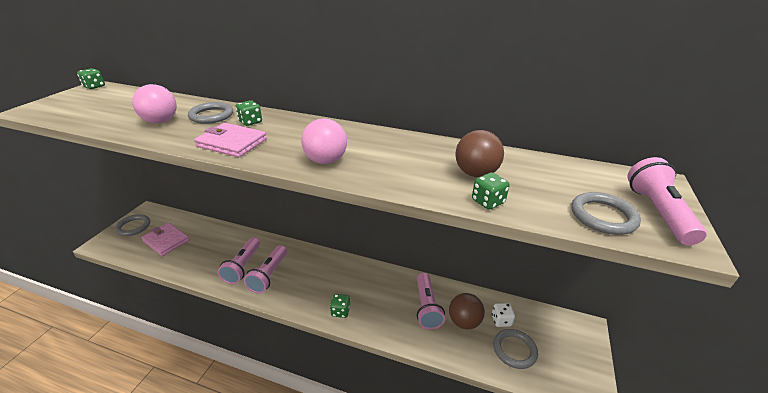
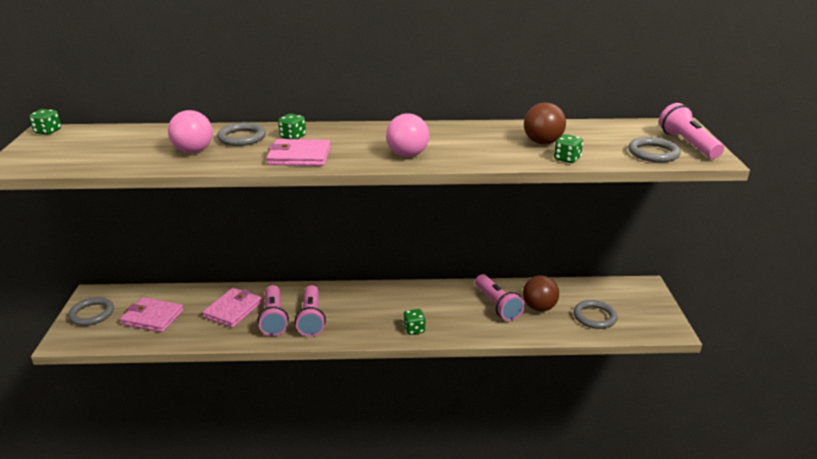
camera: 20 degrees left, 5 degrees down
(221, 250) = (233, 310): none -> pink wallet
(501, 320) = (571, 298): white dice -> none

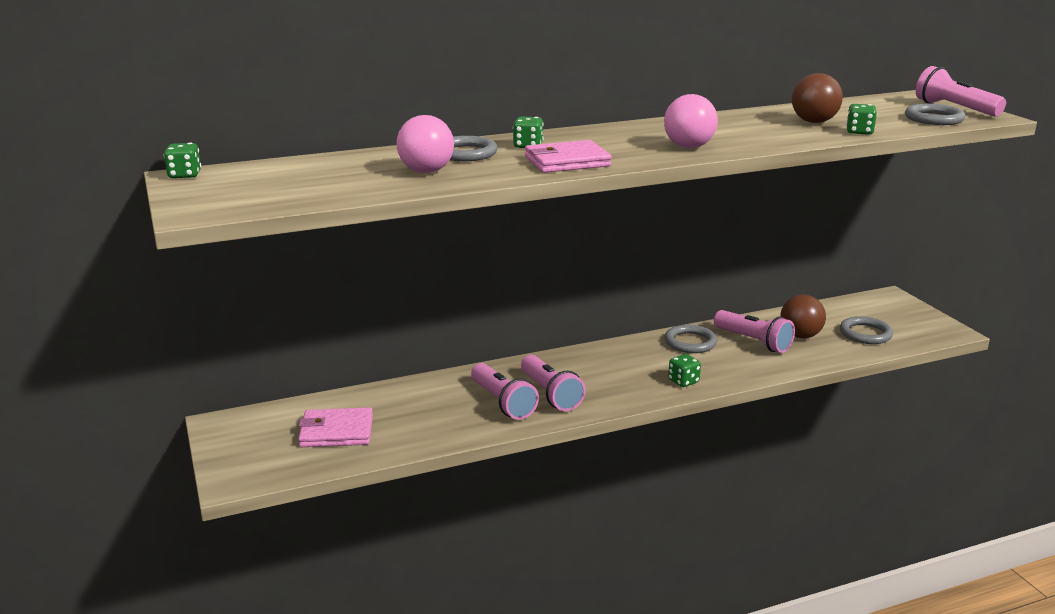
camera: 20 degrees left, 5 degrees down
(92, 314) = (243, 444): grey ring -> grey ring (690, 342)
(233, 310) = (439, 404): pink wallet -> none

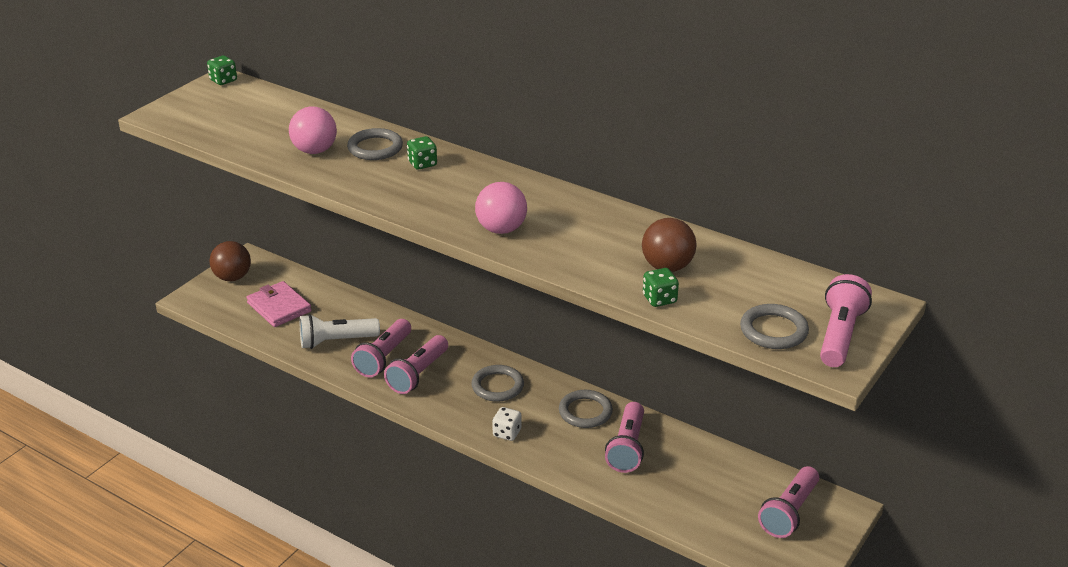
camera: 55 degrees right, 10 degrees up
(442, 418) = (336, 341): none -> white flashlight
(567, 161) = (398, 192): pink wallet -> none
(683, 381) = (507, 433): green dice -> white dice
(800, 336) = (672, 472): brown ball -> brown ball (232, 277)
(865, 334) = (725, 513): grey ring -> grey ring (497, 386)
(881, 314) = (789, 512): none -> pink flashlight

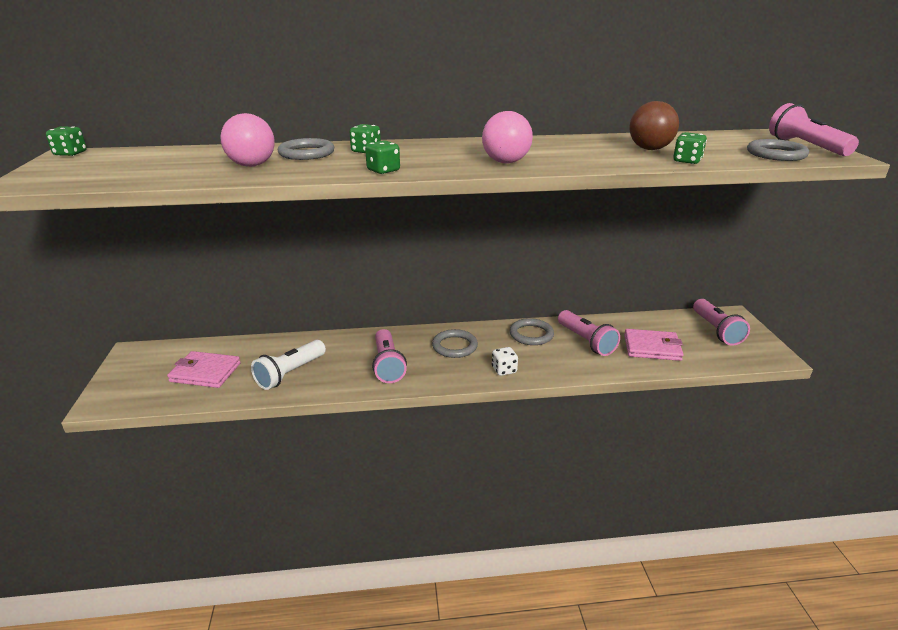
camera: 40 degrees left, 5 degrees down
(232, 277) = (130, 370): brown ball -> none
(383, 358) = (345, 367): pink flashlight -> none
(391, 199) = (383, 170): none -> green dice
(683, 490) = (652, 347): none -> pink wallet

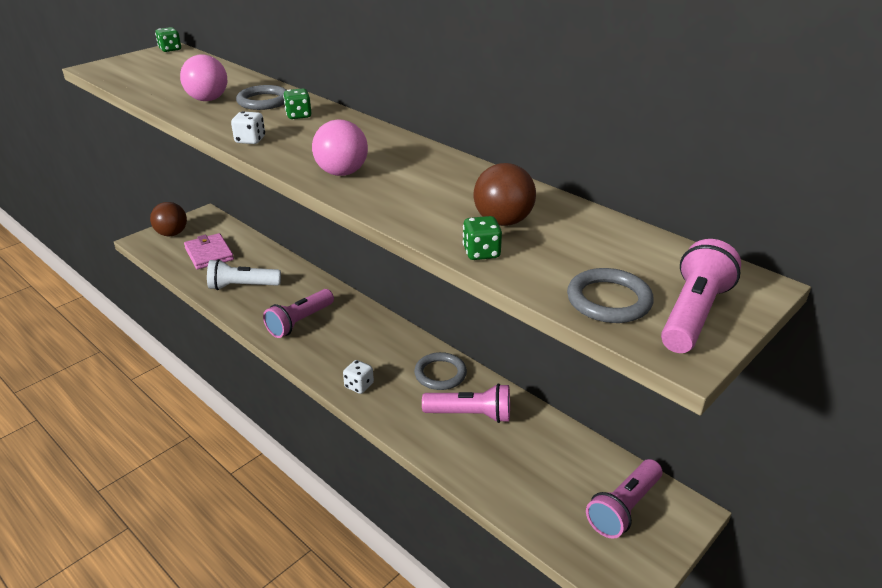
camera: 50 degrees right, 5 degrees up
(127, 381) = (172, 234): none -> brown ball
(383, 170) = (250, 140): green dice -> white dice
(454, 346) = (367, 340): grey ring -> none
(586, 341) = (470, 414): pink flashlight -> pink flashlight turned 105 degrees counterclockwise
(652, 347) = (515, 467): pink wallet -> none

